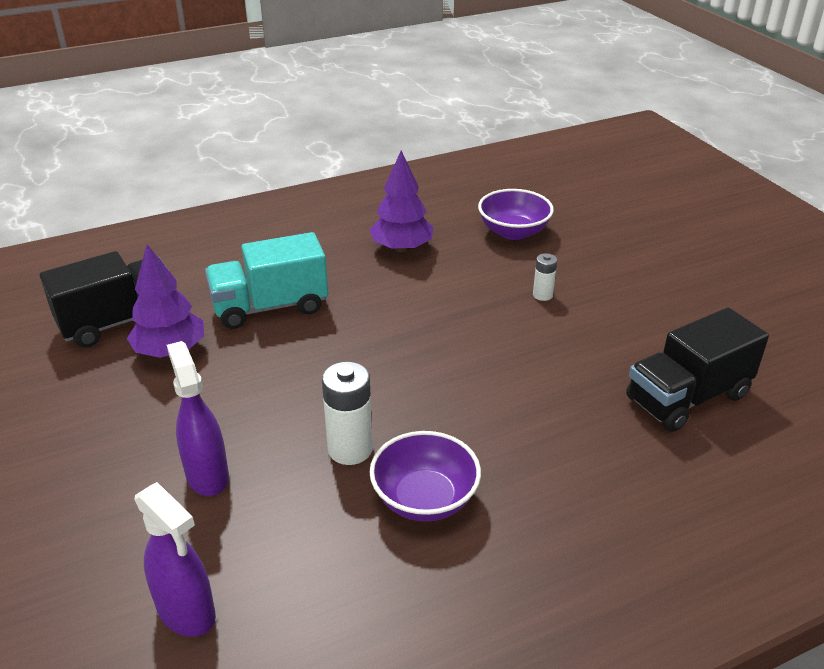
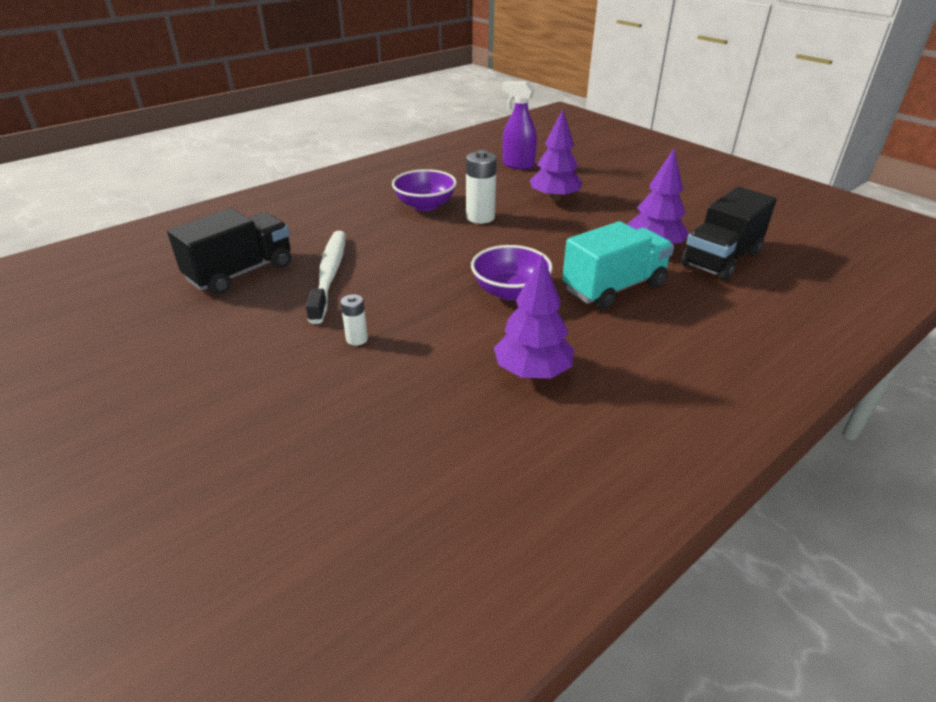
camera: 165 degrees right, 0 degrees up
(207, 475) = (554, 198): purple spray bottle -> purple tree
(513, 232) = (398, 424): purple bowl -> purple bowl (510, 291)
(575, 375) = (329, 275): none -> white toothbrush

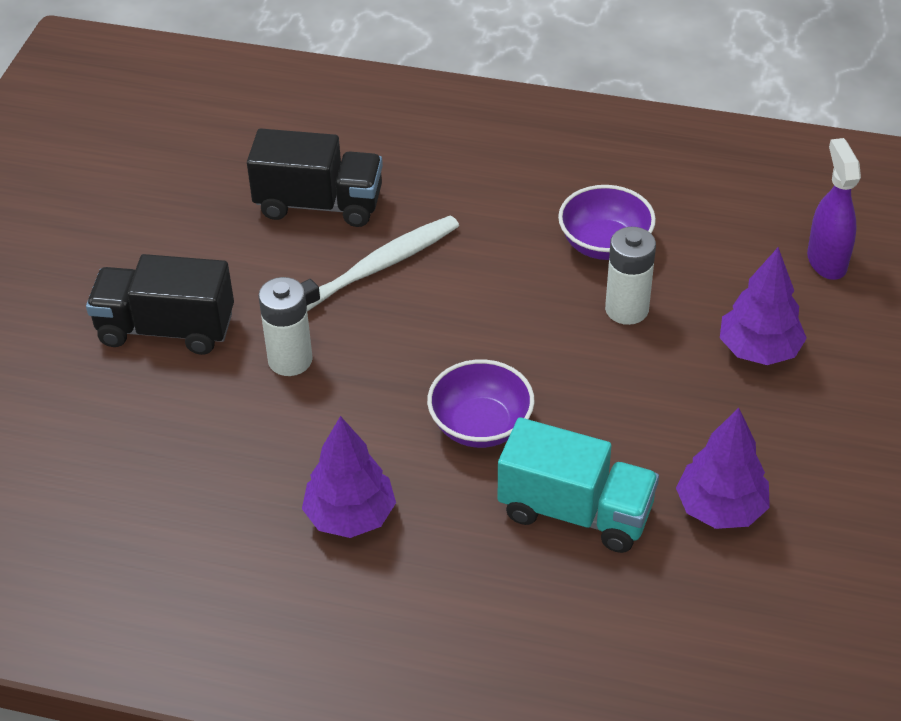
camera: 55 degrees right, 10 degrees up
(357, 339) = (290, 360): white battery -> white battery, size x1.79
(721, 259) = (756, 590): black truck -> black truck (166, 329)

